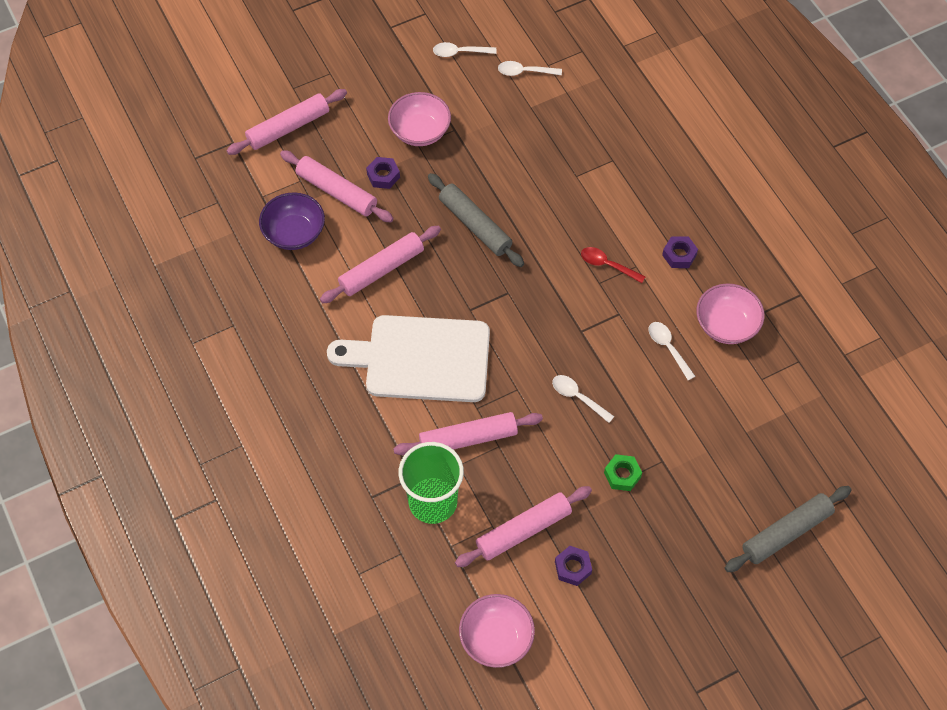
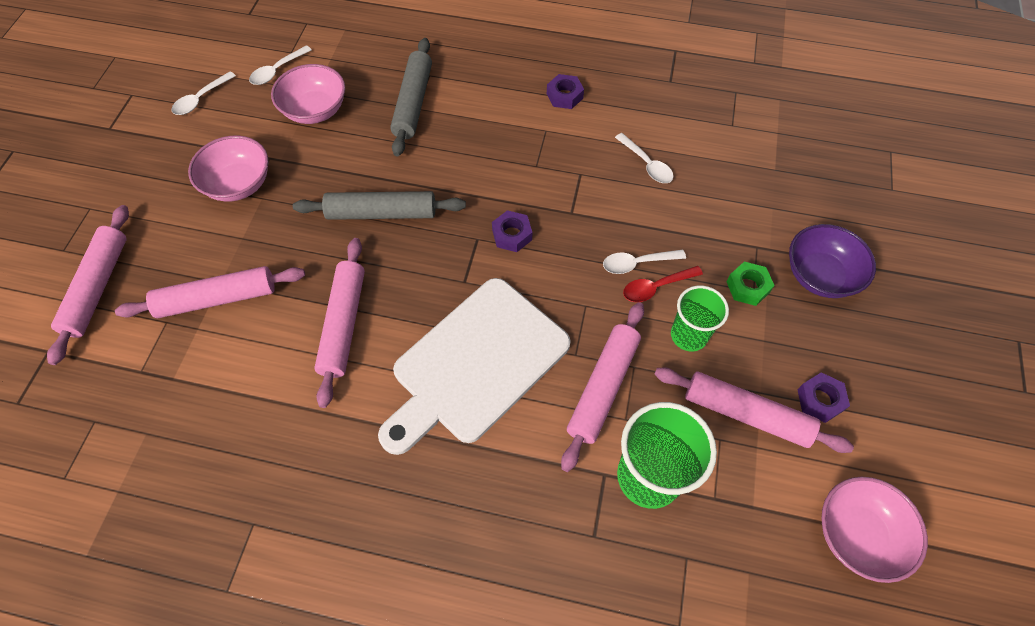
camera: 50 degrees left, 0 degrees up
(294, 233) = (216, 373): purple bowl -> purple bowl (820, 275)
(383, 176) = (247, 246): purple nut -> purple nut (512, 235)
(523, 530) = (746, 414): pink rolling pin -> pink rolling pin turned 75 degrees counterclockwise
(550, 463) = (689, 335): none -> green cup
(607, 265) = (525, 148): red spoon -> red spoon (656, 287)
(668, 348) = (647, 164): white spoon -> white spoon turned 135 degrees counterclockwise
(726, 325) = (660, 112): pink bowl -> pink bowl (315, 110)
(786, 533) = (896, 209): grey rolling pin -> grey rolling pin (413, 103)

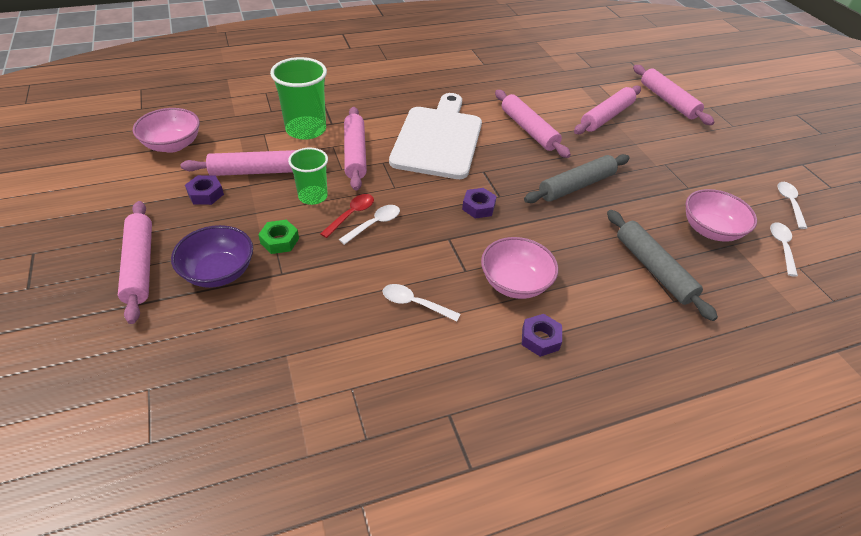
camera: 145 degrees right, 15 degrees down
(239, 184) = (681, 166): pink bowl -> pink bowl (515, 283)
(902, 320) = (140, 265): none -> pink rolling pin

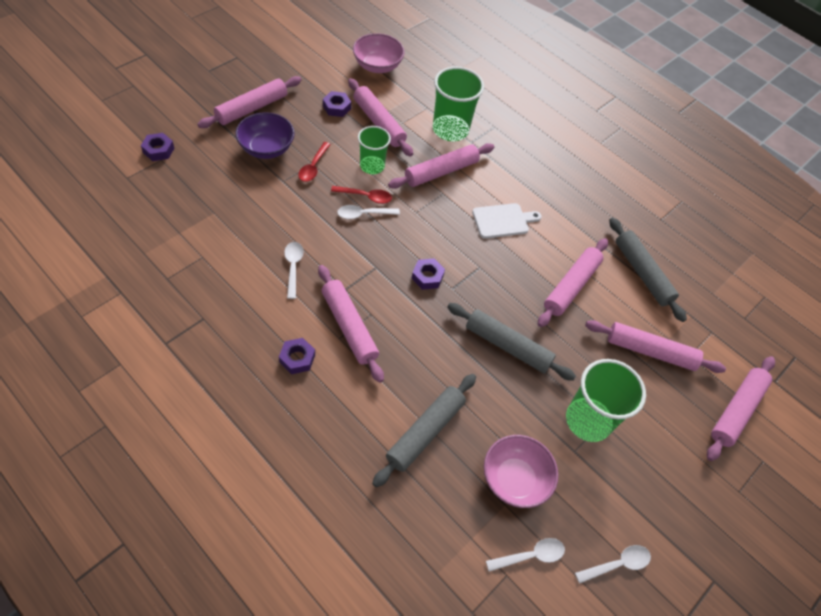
camera: 60 degrees right, 10 degrees up
(128, 387) = (158, 150): none -> purple nut
(279, 241) = (313, 167): green nut -> red spoon
(374, 224) = (363, 214): white spoon -> white spoon turned 150 degrees clockwise
(438, 139) = (503, 221): white cutting board -> white cutting board, size x0.49
(515, 283) = (349, 327): pink bowl -> pink rolling pin
(532, 92) = (642, 273): none -> grey rolling pin
(662, 170) = (588, 420): none -> green cup

